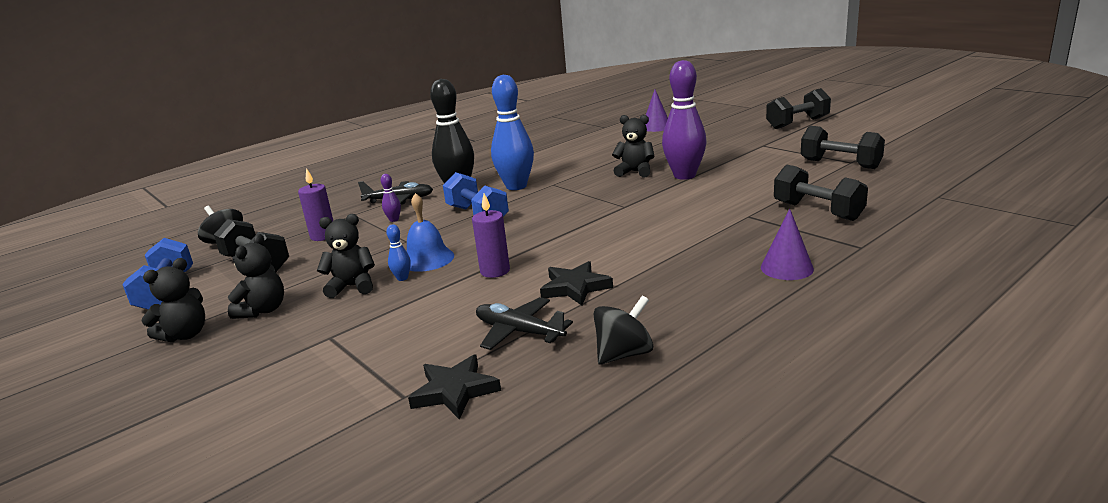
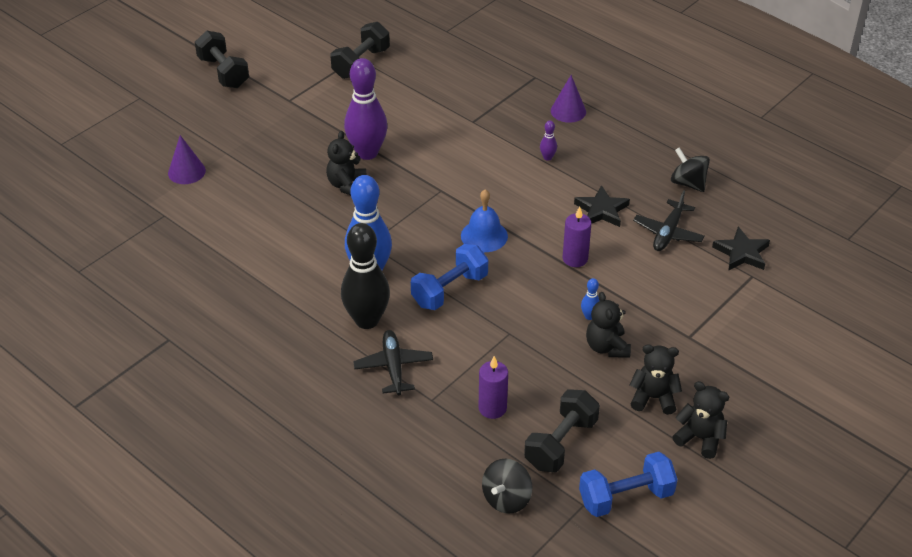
camera: 100 degrees left, 20 degrees up
(394, 220) = (453, 357): purple bowling pin -> purple bowling pin (547, 157)
(427, 259) = (551, 308): blue bell -> blue bell (484, 236)
(817, 211) = (468, 87): black dumbbell -> none

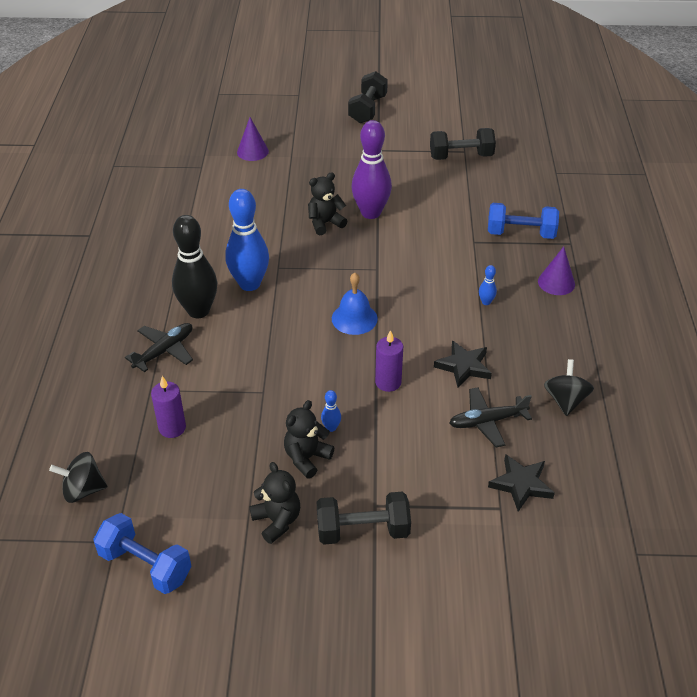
camera: 50 degrees right, 0 degrees up
(450, 290) = (274, 334): blue dumbbell -> blue dumbbell (520, 234)
(547, 157) = (486, 302): purple bowling pin -> blue bowling pin
(560, 443) = (170, 490): black dumbbell -> black dumbbell (363, 530)
(700, 438) = (259, 580): black teddy bear -> none

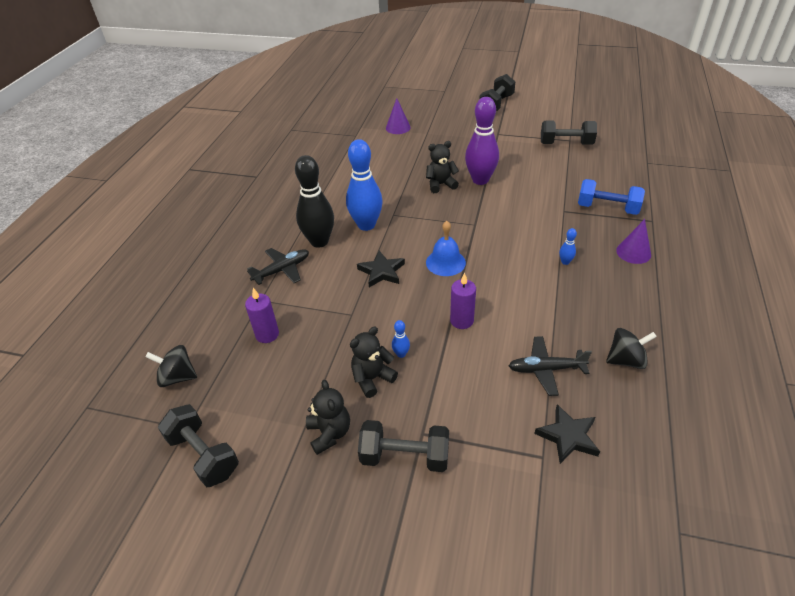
camera: 15 degrees right, 0 degrees up
(145, 565) = (203, 455): blue dumbbell -> black dumbbell
(464, 366) = (533, 315): black star -> black star (382, 271)
(565, 400) = (626, 360): black spinning top -> black spinning top turned 60 degrees clockwise

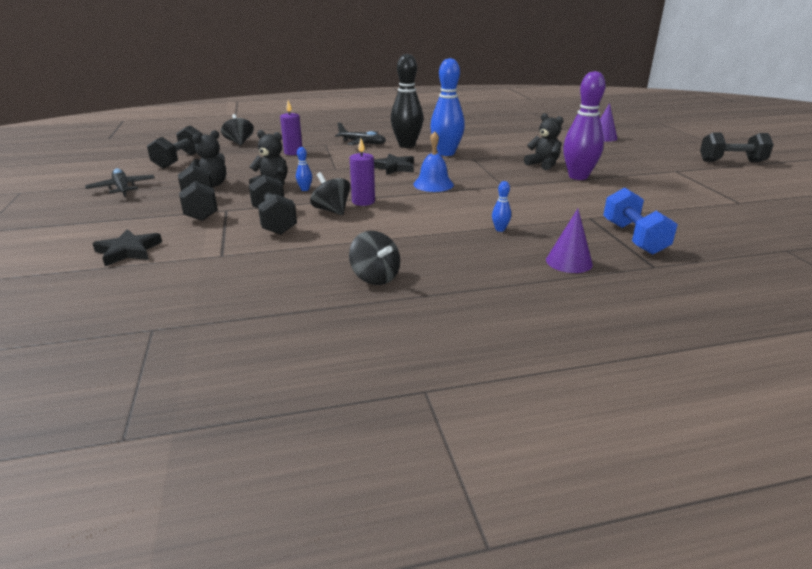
camera: 60 degrees right, 15 degrees down
(471, 349) = (331, 210): none -> black spinning top
(546, 369) = (330, 242): black plane -> black plane (122, 188)
(566, 144) = (726, 201): black dumbbell -> black dumbbell (274, 221)
(568, 436) = (251, 262): black star -> black star (128, 251)

